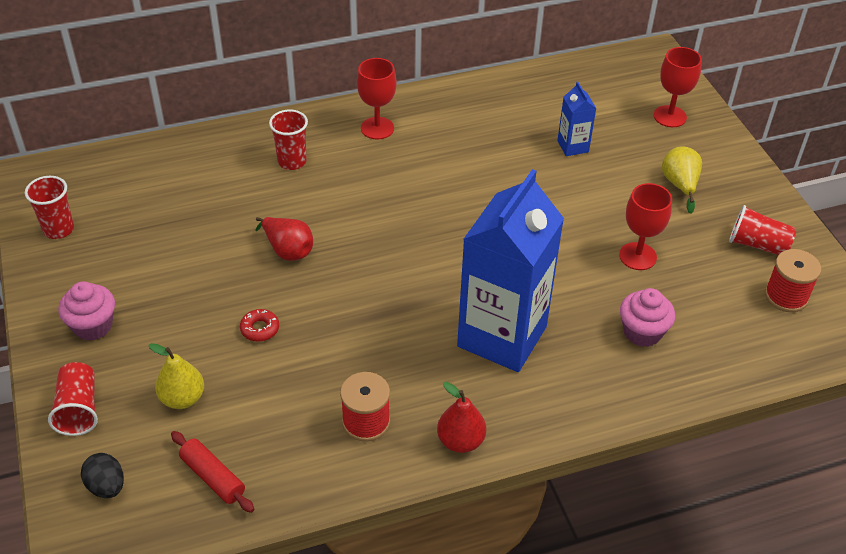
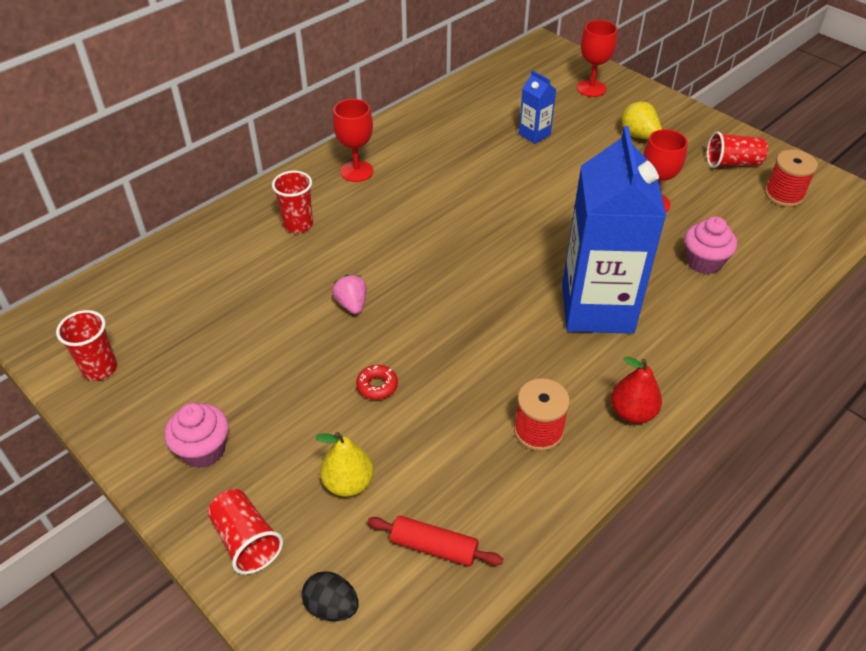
camera: 25 degrees left, 0 degrees up
(288, 250) = (352, 304): red pear -> pink strawberry

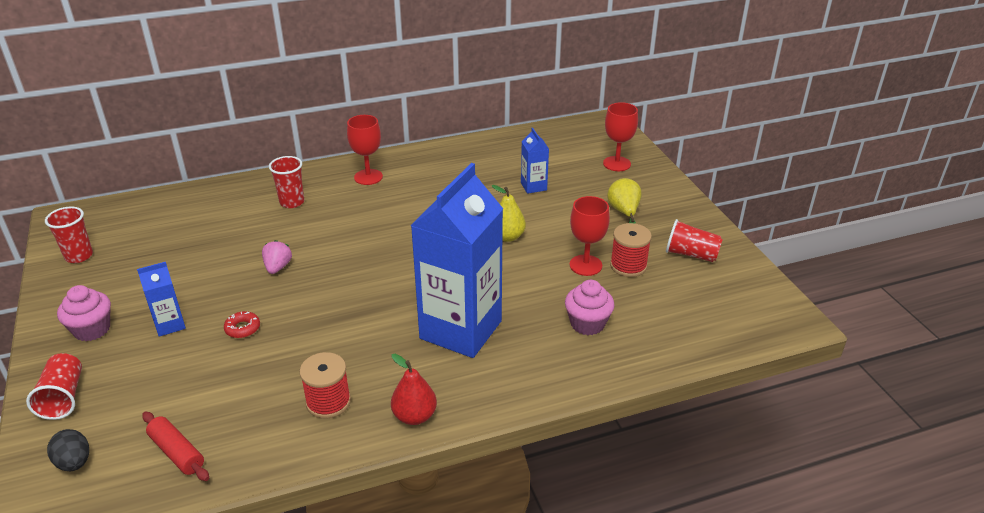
camera: 25 degrees right, 10 degrees down
(291, 411) = (170, 325): none -> blue carton
(348, 483) = (161, 386): yellow pear -> yellow pear (507, 237)
(784, 195) = (716, 293): red spool -> red spool (628, 266)

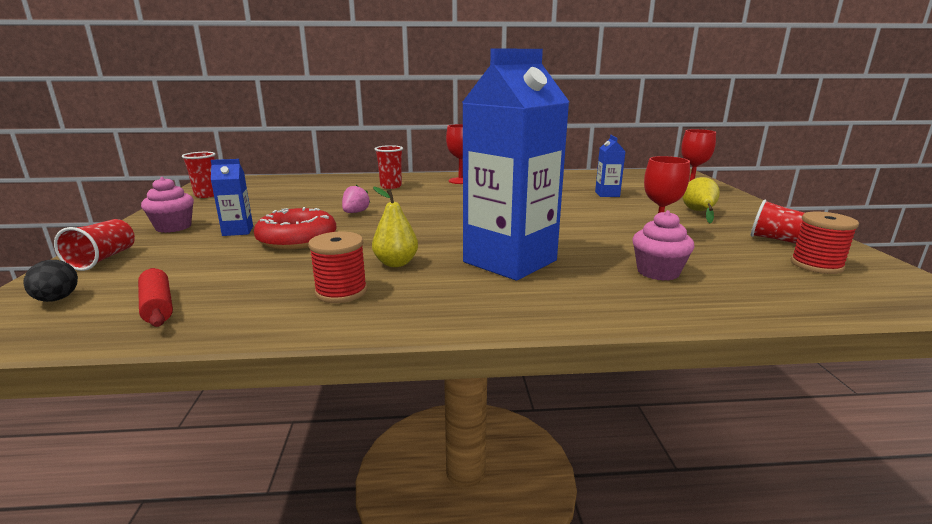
camera: 15 degrees right, 15 degrees down
(242, 328) = (297, 239): red donut -> red donut, size x2.23
(414, 416) = (430, 314): red pear -> none
(507, 237) = (576, 215): yellow pear -> yellow pear (396, 263)
(628, 266) = (706, 241): red spool -> red spool (816, 265)

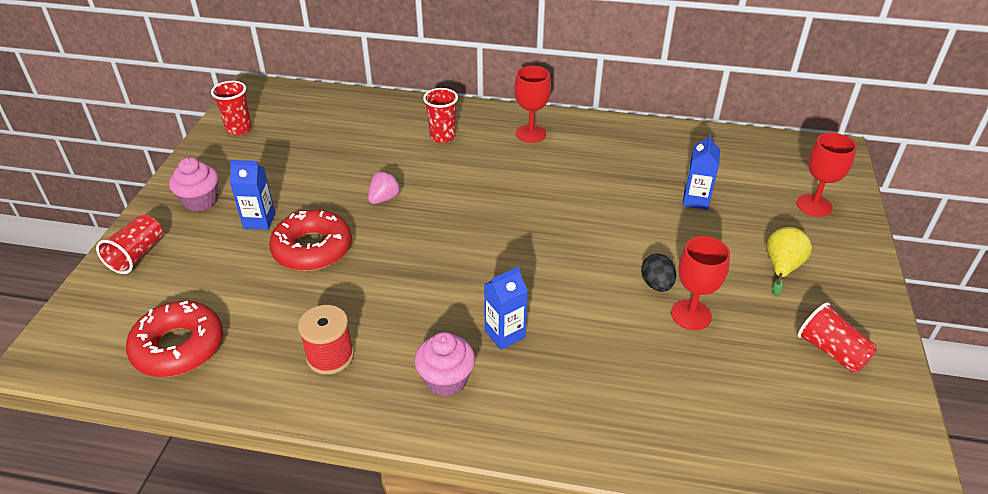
camera: 15 degrees right, 20 degrees up
(57, 299) = (102, 319): black egg -> black egg (656, 284)
(158, 306) = (178, 347): red rolling pin -> red donut
(396, 263) = (393, 315): yellow pear -> none
(510, 261) = (505, 334): blue carton -> blue carton, size x0.43
(658, 272) = (644, 385): pink cupcake -> pink cupcake (446, 380)
(816, 265) = (829, 408): red spool -> none

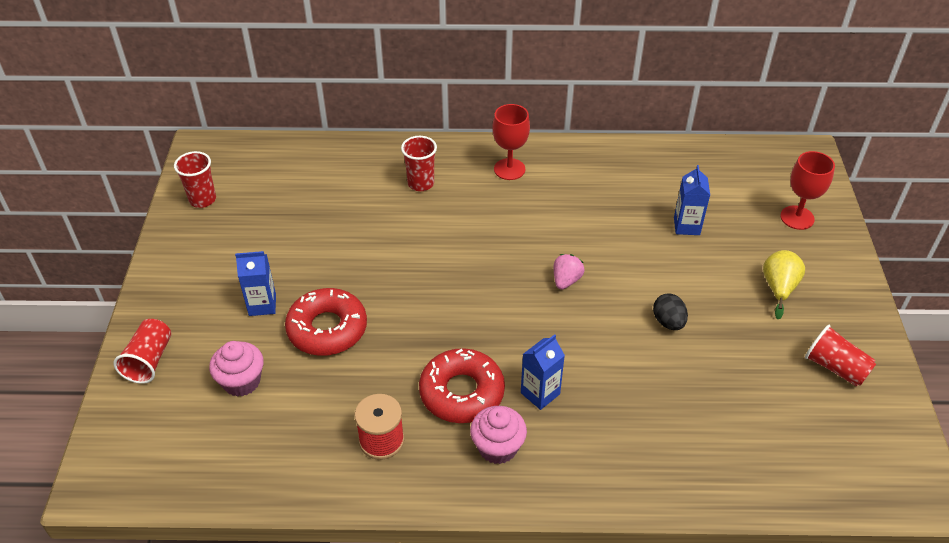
camera: 10 degrees left, 5 degrees up
(178, 347) = (230, 452): red donut -> red donut (462, 392)
(200, 201) = (192, 290): pink cupcake -> pink cupcake (241, 381)
(384, 199) = (382, 263): pink strawberry -> pink strawberry (566, 280)
(691, 315) = (705, 349): red goblet -> none

